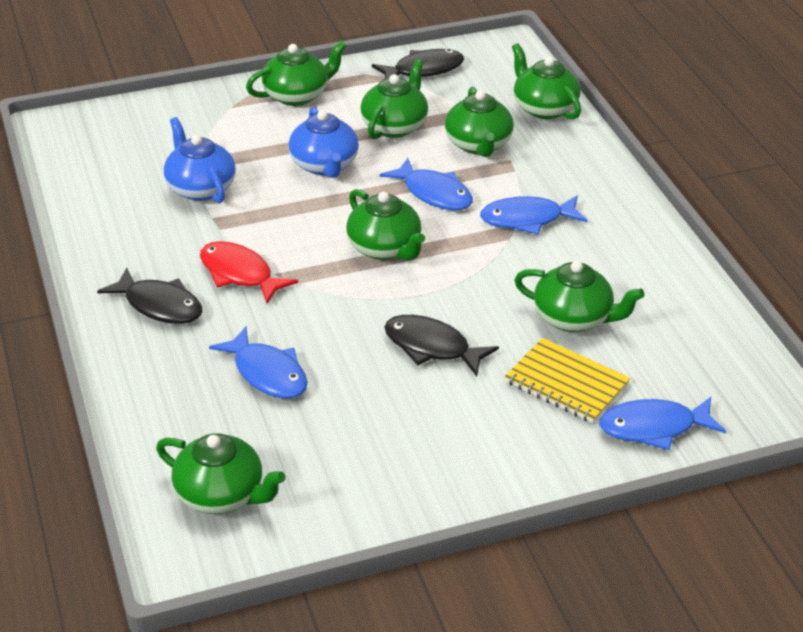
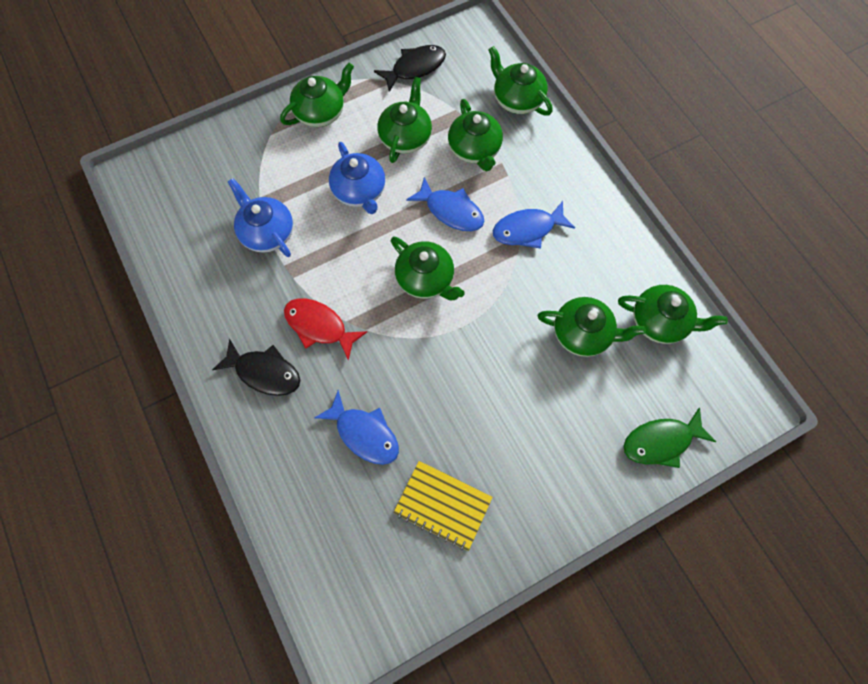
camera: 10 degrees left, 30 degrees up
(221, 494) = (357, 570): green teapot -> green teapot (660, 321)
(432, 347) = (482, 383): black fish -> none
(566, 383) = (589, 405): yellow notebook -> yellow notebook (443, 505)
(653, 428) = (661, 441): blue fish -> green fish

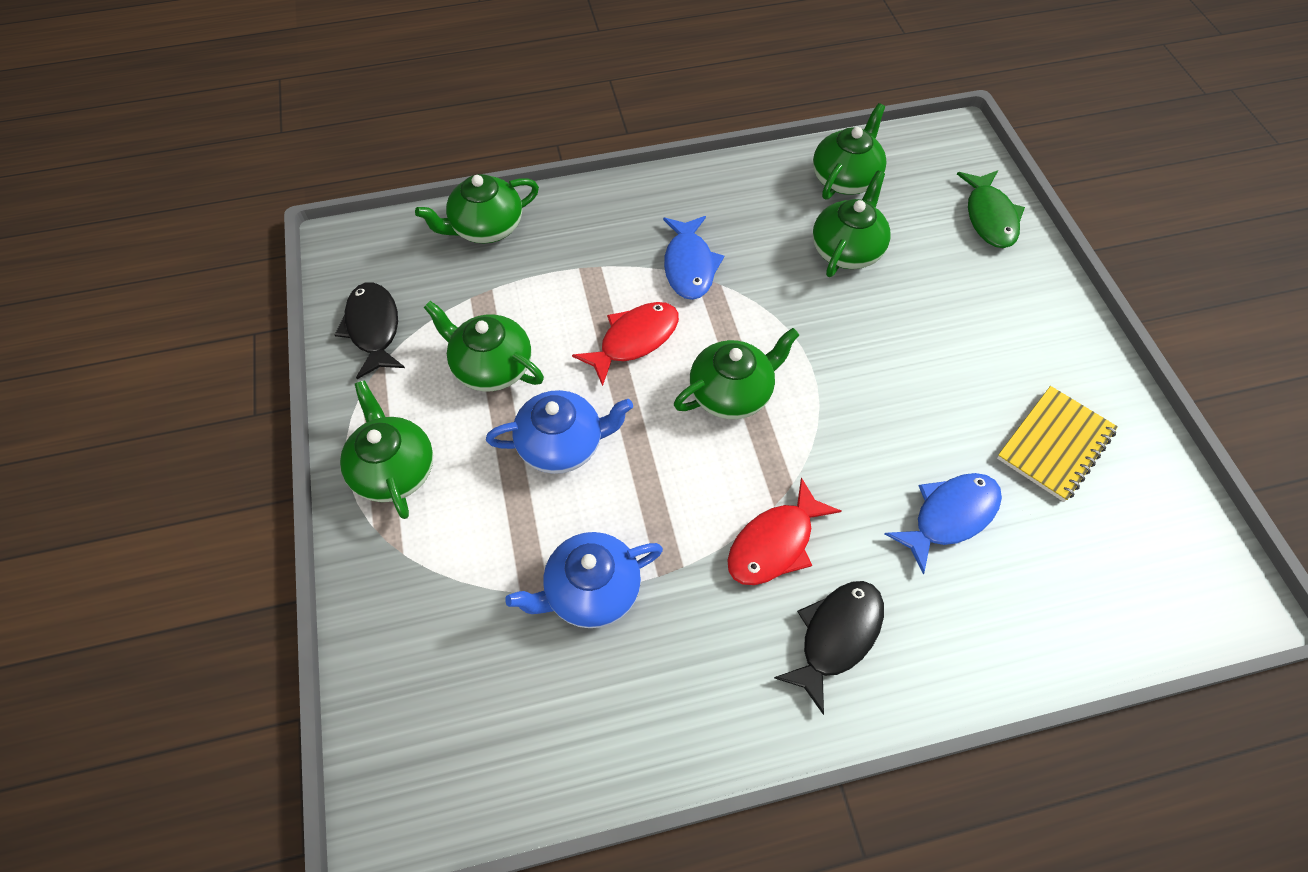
camera: 75 degrees left, 10 degrees down
(451, 211) = (634, 340): blue fish -> red fish
(474, 149) = (546, 291): green teapot -> none

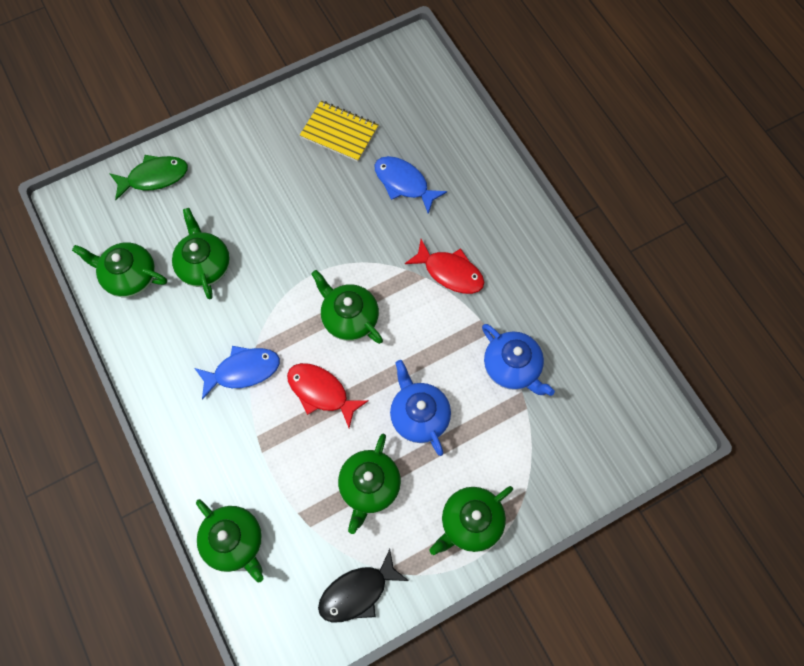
camera: 105 degrees left, 10 degrees up
(836, 636) = (495, 232): black fish -> none
(847, 250) = (204, 265): green teapot -> green teapot turned 60 degrees clockwise

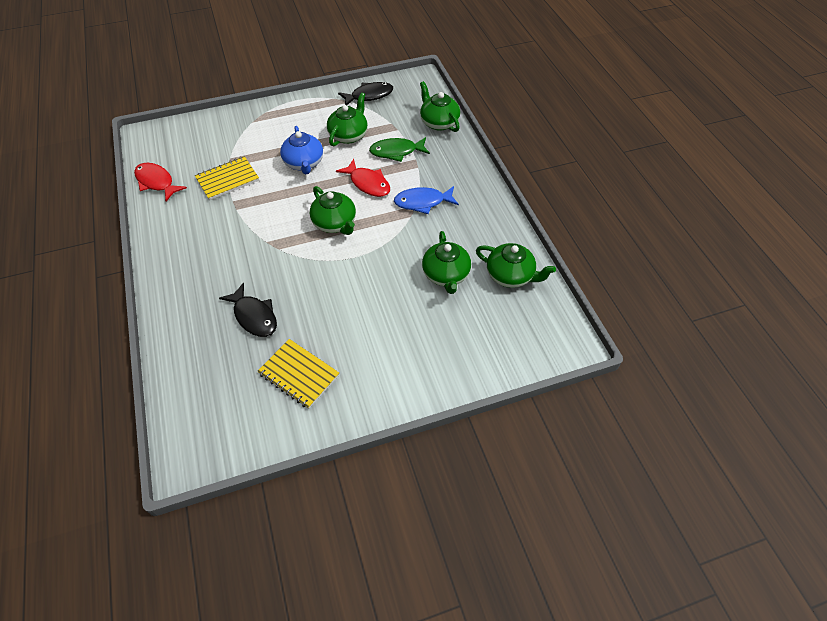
camera: 170 degrees left, 15 degrees down
(154, 177) = (489, 357): green fish -> green fish (396, 152)
(404, 183) = (254, 316): blue fish -> black fish
(450, 272) = (244, 242): red fish -> red fish (156, 182)
(470, 522) = (292, 113): green teapot -> none
(512, 367) = (227, 179): blue teapot -> yellow notebook

